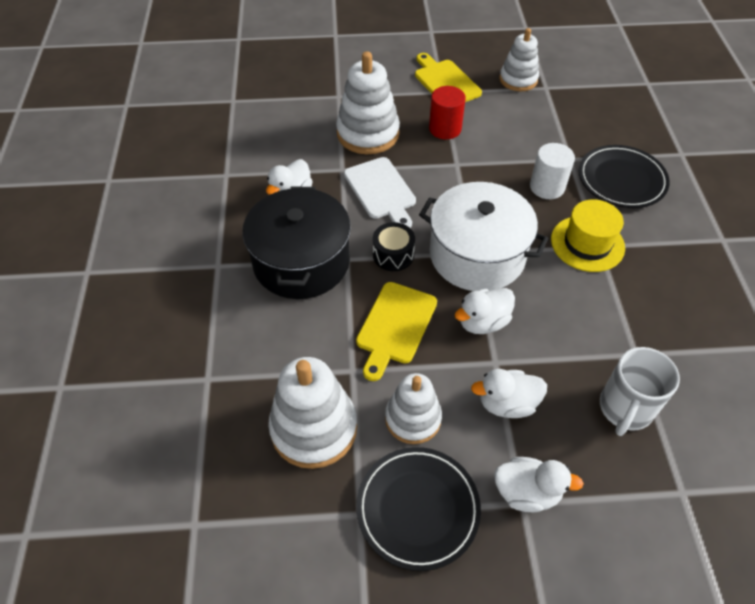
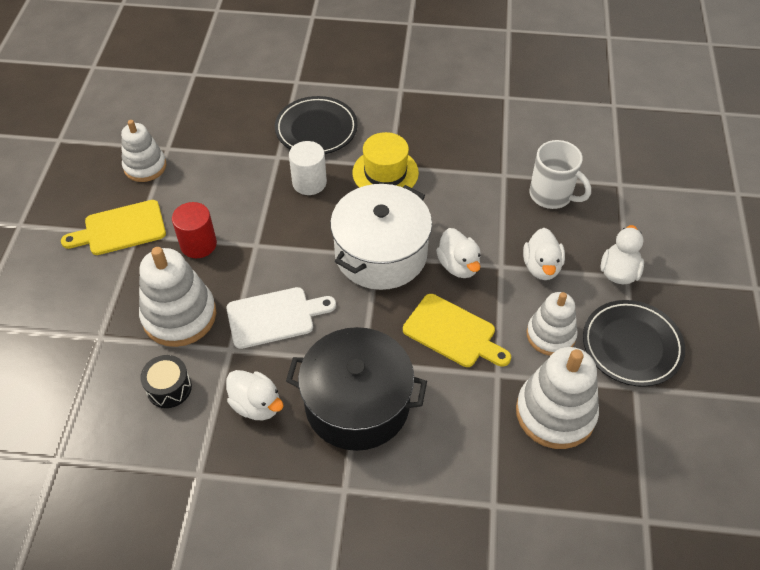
camera: 80 degrees left, 0 degrees up
(393, 255) = (366, 320): black drum -> black drum (169, 388)

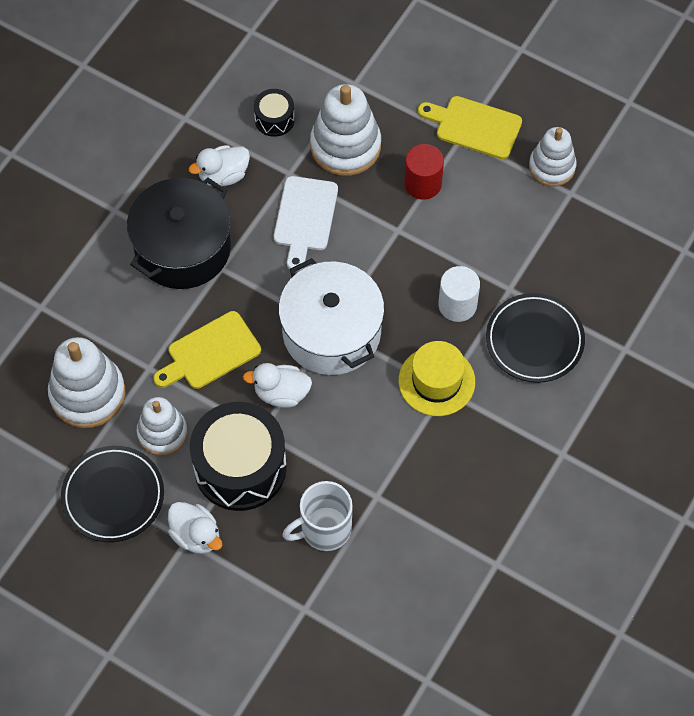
camera: 115 degrees right, 10 degrees up
(121, 229) = (474, 127): yellow cutting board -> yellow cutting board turned 75 degrees counterclockwise
(541, 267) = (240, 467): white duck -> black drum

